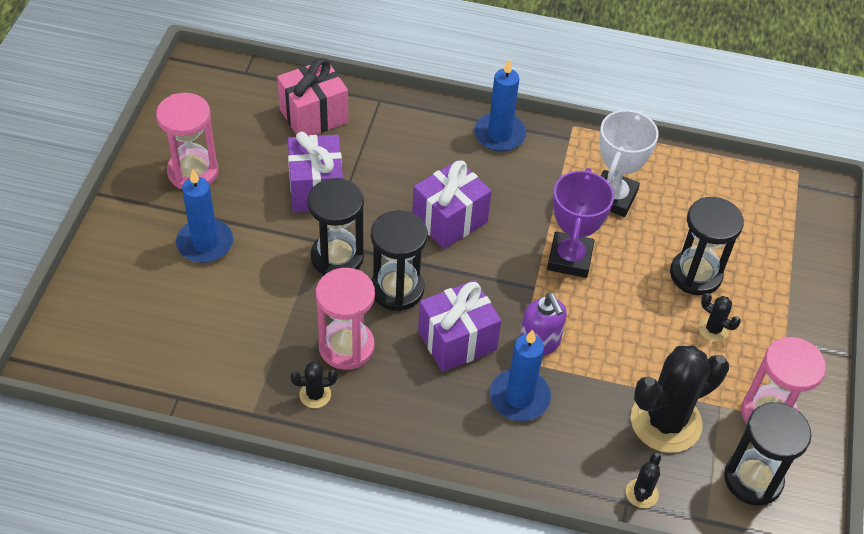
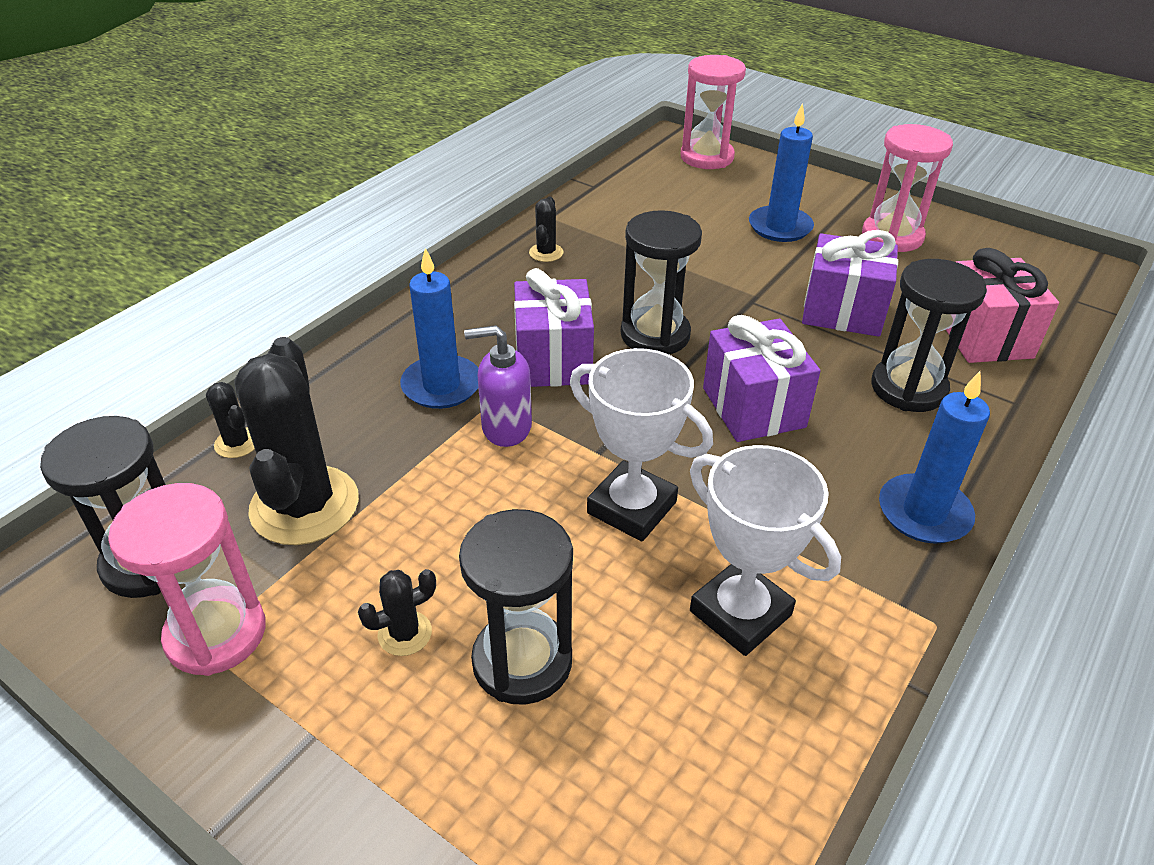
camera: 115 degrees right, 10 degrees down
(337, 257) = (724, 303): black hourglass -> black hourglass (908, 388)
(346, 347) = (593, 283): pink hourglass -> pink hourglass (707, 157)
(569, 258) = (632, 507): purple trophy -> white trophy

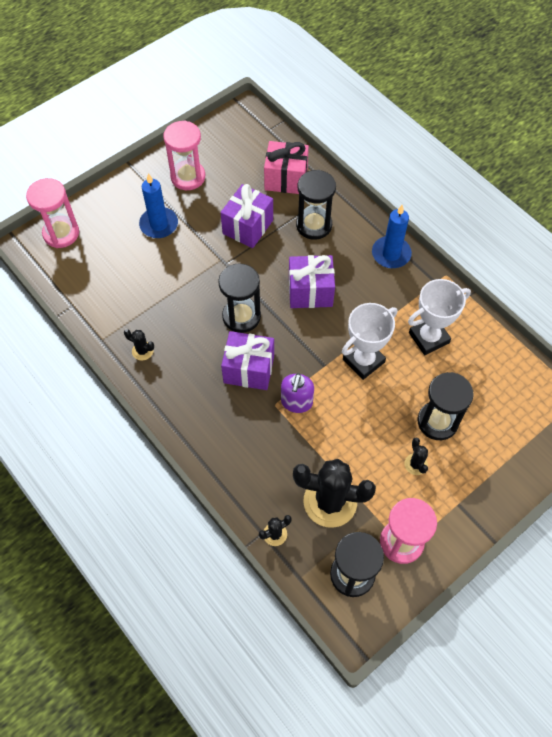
camera: 75 degrees left, 20 degrees up
(441, 385) = (255, 427): blue candle -> none

